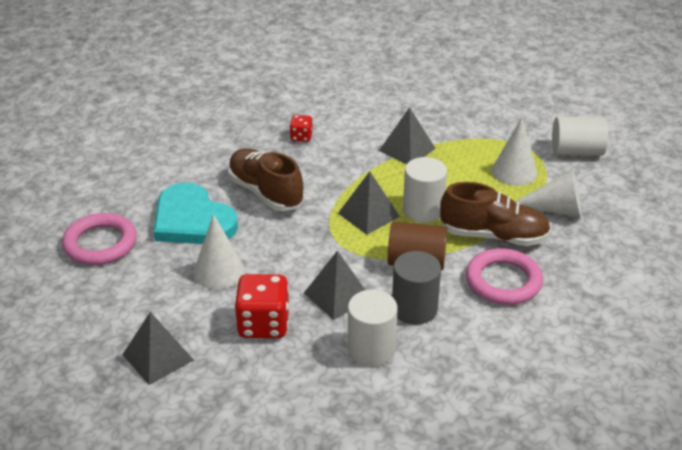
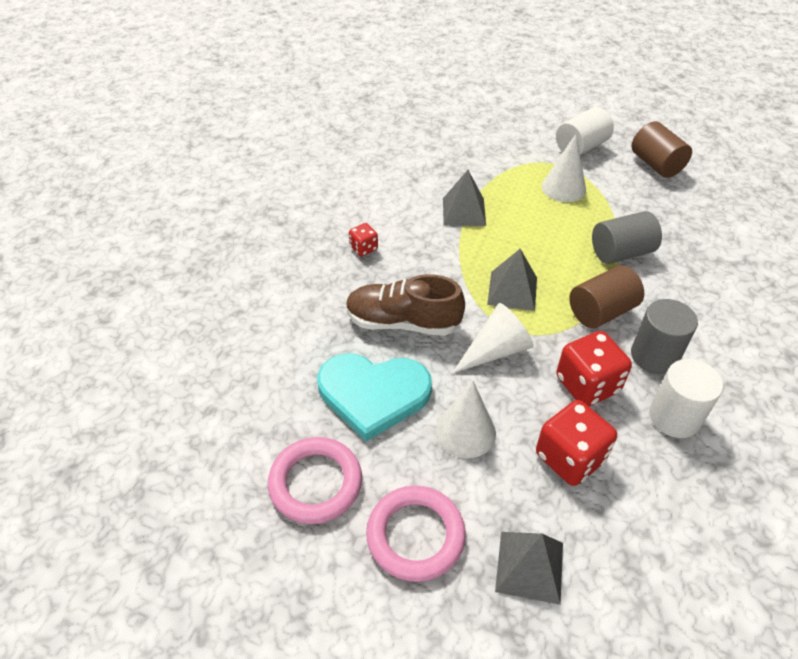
camera: 40 degrees left, 10 degrees up
(337, 295) = (587, 385): grey pyramid -> red dice
(423, 210) = (546, 261): white cylinder -> none
(493, 236) = (621, 252): brown shoe -> grey cylinder
(503, 281) = (676, 288): pink ring -> pink ring (415, 535)
(555, 209) = (629, 204): white cone -> white cone (495, 350)
(628, 194) = (656, 164): none -> brown cylinder

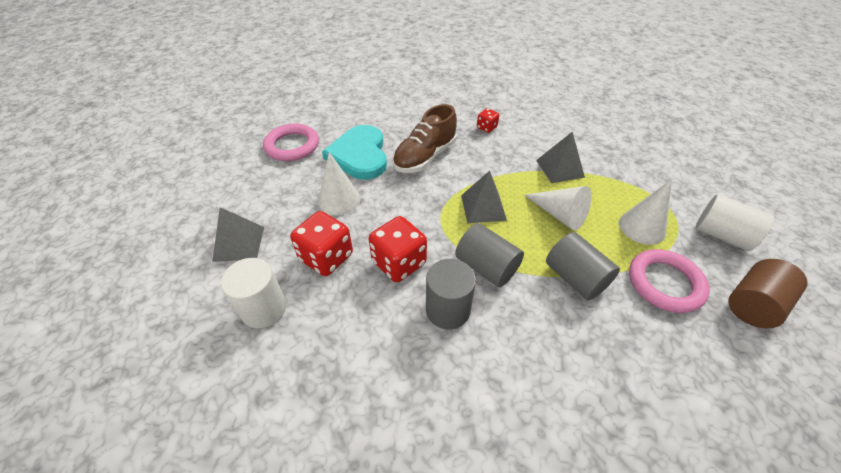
camera: 75 degrees right, 0 degrees up
(403, 322) = (425, 157): brown shoe -> brown shoe turned 135 degrees counterclockwise
(415, 535) = (260, 189): pink ring -> pink ring (665, 283)
(495, 350) = (416, 205): white cone -> white cone (559, 214)
(601, 311) = (486, 267): brown cylinder -> grey cylinder
(674, 417) = (380, 327): white cylinder -> white cylinder (264, 309)

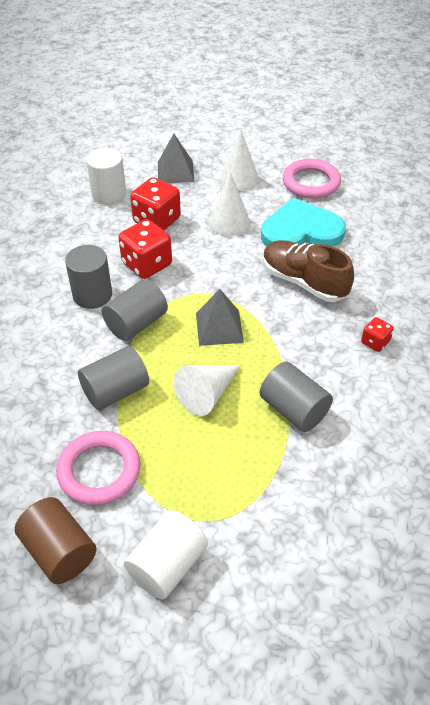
camera: 90 degrees right, 0 degrees up
(560, 168) = (293, 410): grey pyramid -> grey cylinder
(642, 227) = (184, 474): white cone -> white cone (239, 179)

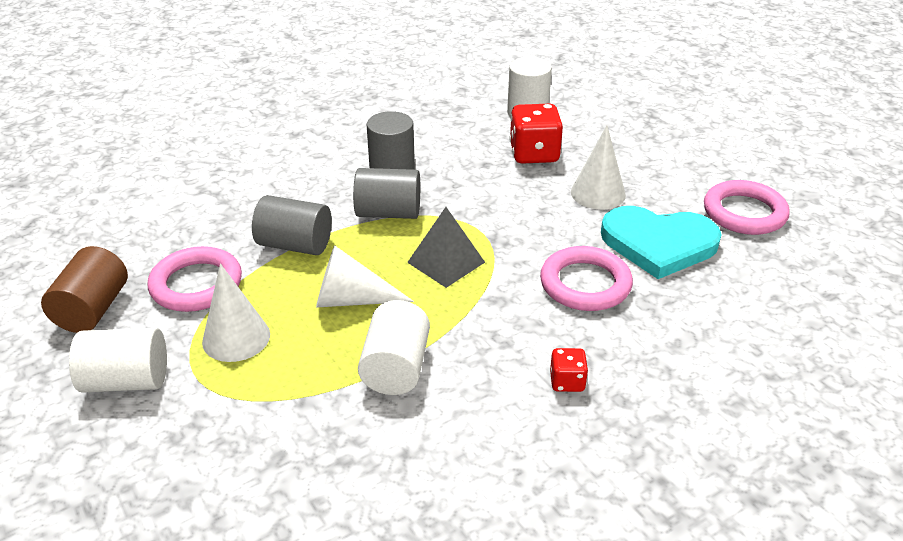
camera: 50 degrees right, 10 degrees down
(147, 264) = (469, 179): red dice -> none
(175, 172) = (616, 128): grey pyramid -> none
(239, 179) = (669, 167): white cone -> white cone (236, 338)
(293, 410) = (395, 368): grey cylinder -> white cylinder
(301, 231) = (658, 244): turquoise heart -> turquoise heart turned 150 degrees clockwise
(304, 282) = (585, 284): brown shoe -> pink ring

